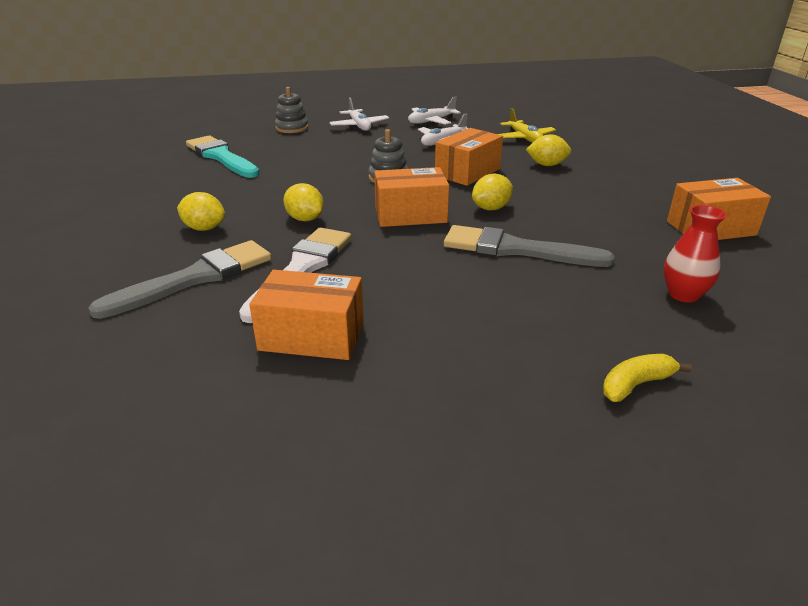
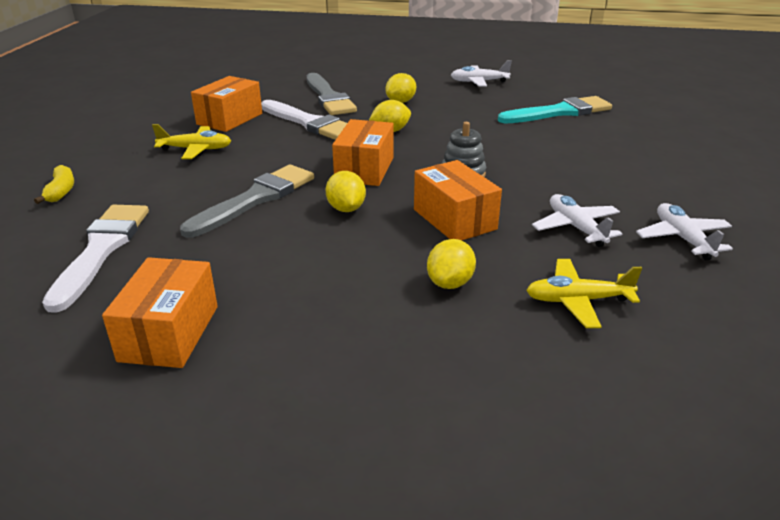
camera: 110 degrees right, 0 degrees up
(292, 128) = (655, 147): grey stacking toy -> none
(359, 126) = (660, 184): white plane -> white plane (479, 82)
(436, 325) = (196, 149): none -> yellow plane
(683, 295) = (101, 250): red vase -> white brush

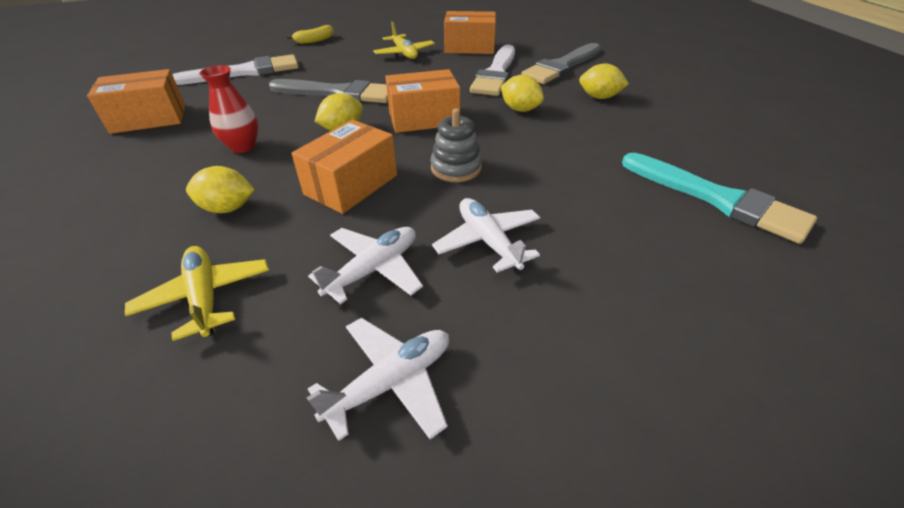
camera: 65 degrees right, 10 degrees up
(328, 266) = (243, 147): none -> red vase
(479, 82) = (729, 124): white plane -> white plane (488, 241)

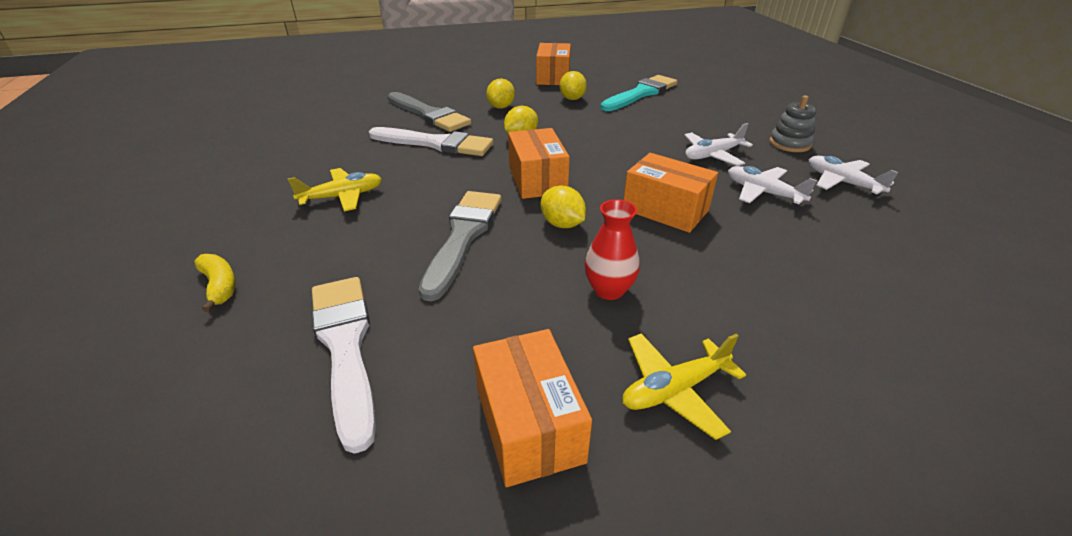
camera: 90 degrees left, 5 degrees down
(205, 297) = (836, 259): yellow plane -> yellow plane (674, 389)
(228, 208) = (728, 273): yellow lemon -> yellow lemon (572, 99)
(456, 168) = (626, 165): grey stacking toy -> grey stacking toy (789, 144)
(469, 47) = (347, 155): orange box -> orange box (553, 77)

